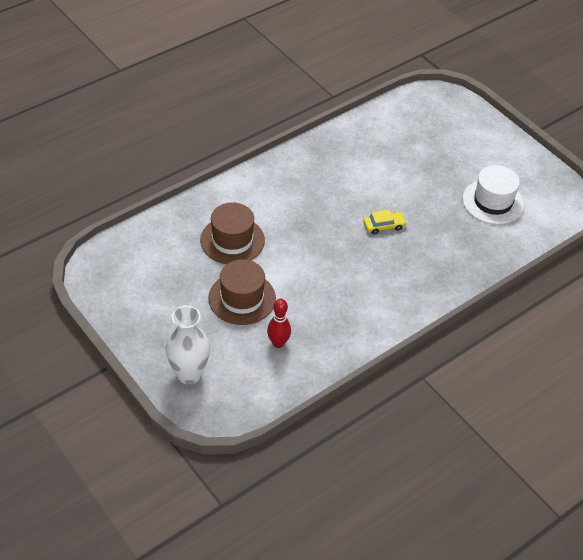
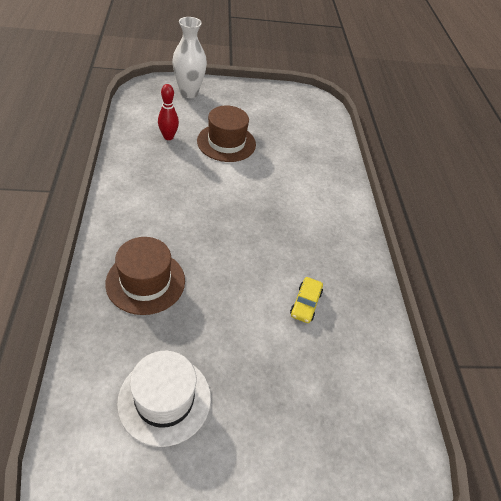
camera: 120 degrees right, 0 degrees up
(232, 240) = (288, 167): brown hat -> brown hat (145, 282)
(384, 226) = (221, 269): yellow car -> yellow car (305, 303)

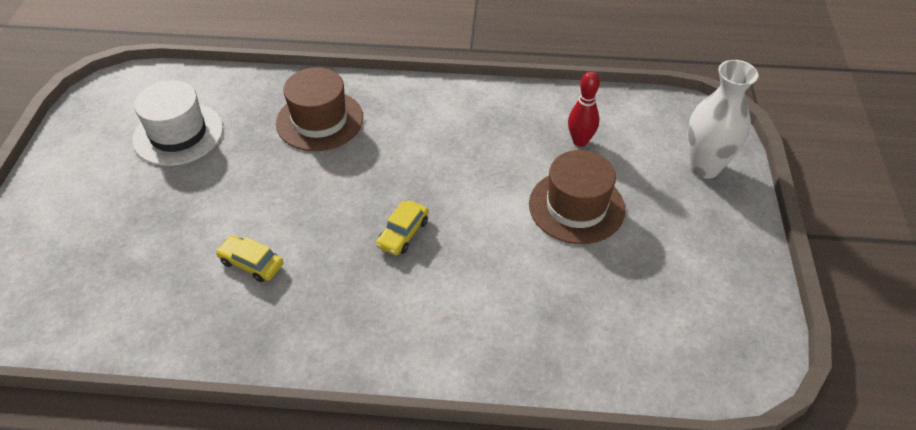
camera: 105 degrees right, 0 degrees up
(261, 220) = (403, 233): none -> yellow car

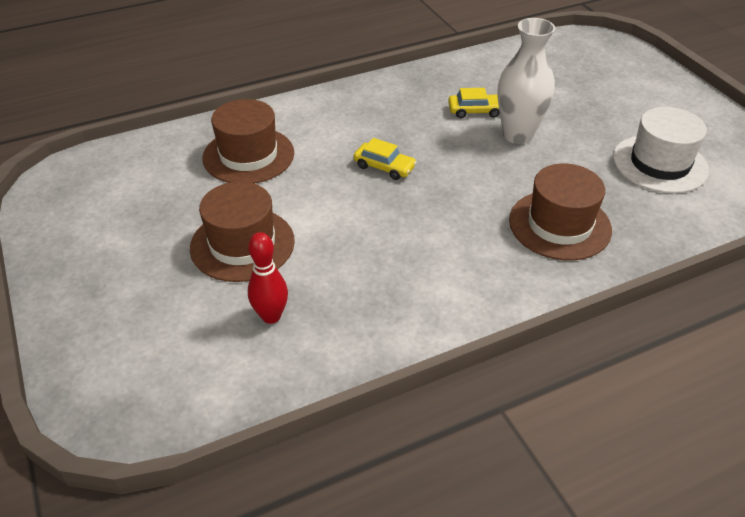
camera: 150 degrees right, 5 degrees down
(403, 233) = (384, 167): yellow car -> yellow car turned 120 degrees clockwise
(525, 309) = (248, 155): none -> brown hat
(704, 167) = (109, 344): white vase -> white vase (517, 135)

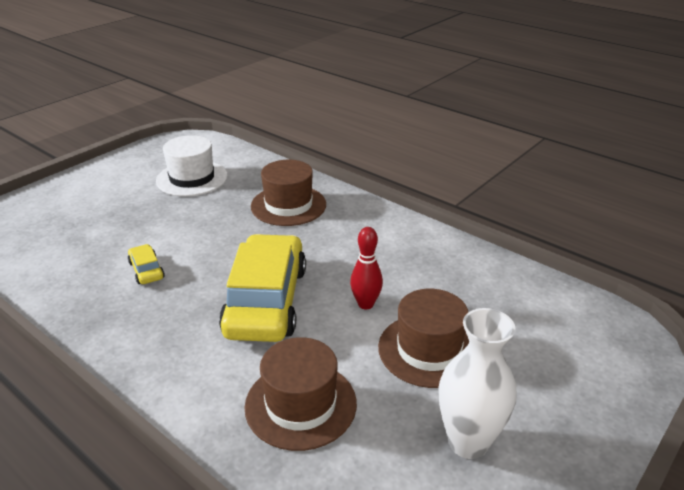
camera: 115 degrees left, 10 degrees down
(271, 316) = (483, 303): red bowling pin -> red bowling pin (365, 304)
(384, 167) = (266, 301): yellow car -> yellow car, size x2.42
(517, 135) = (179, 241): white vase -> white vase (468, 442)

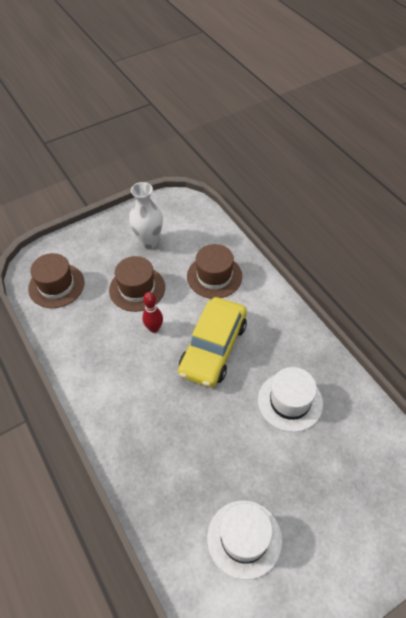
camera: 160 degrees left, 20 degrees up
(146, 270) = (290, 401): yellow car -> white hat
(288, 205) = (165, 455): brown hat -> brown hat (56, 285)

